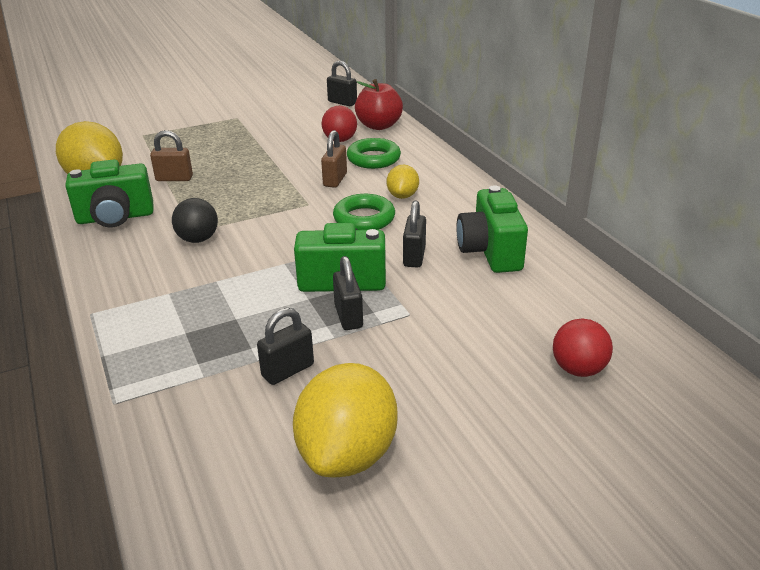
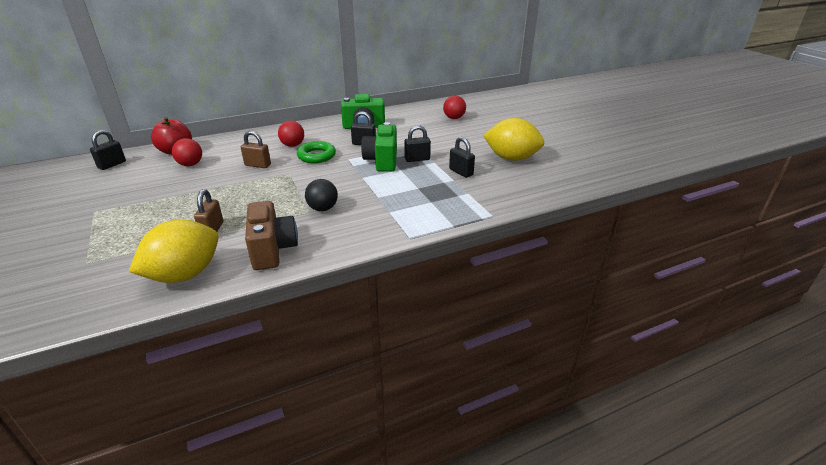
camera: 90 degrees left, 0 degrees up
(115, 217) = (272, 250): green camera -> brown camera
(373, 158) = (233, 153): green ring -> none
(402, 196) = (292, 145): yellow lemon -> red ball

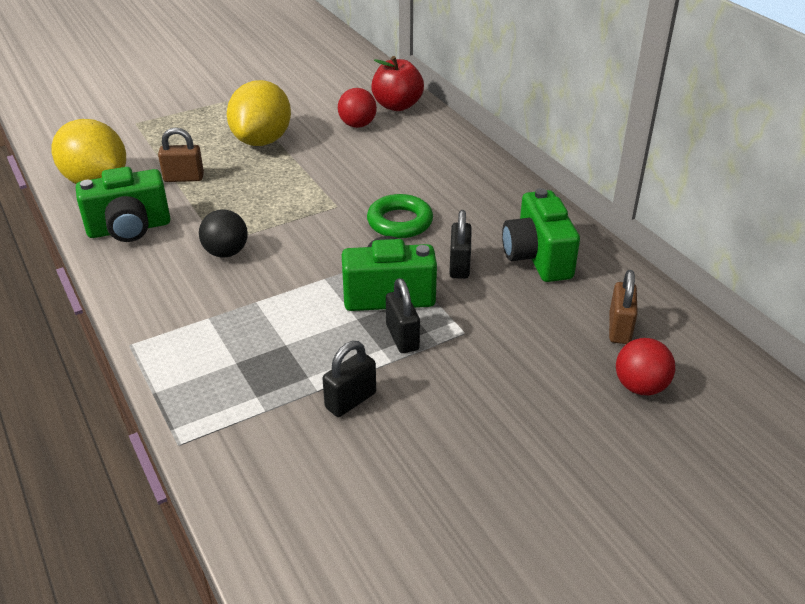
camera: 85 degrees right, 5 degrees up
(112, 165) = (352, 76): black padlock -> none
(258, 165) = (360, 175): brown padlock -> brown padlock (619, 329)
(272, 250) = (129, 229): brown camera -> green camera
(292, 145) = (436, 193): red ball -> none
(511, 158) = (426, 487): yellow lemon -> yellow lemon (262, 140)

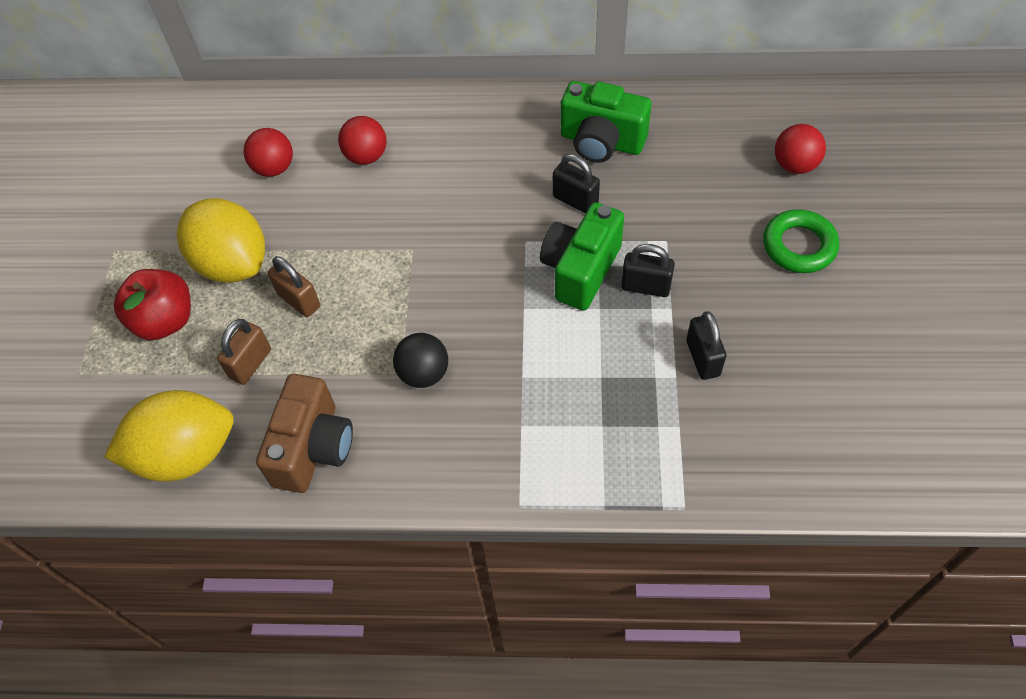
camera: 55 degrees left, 20 degrees up
(129, 229) = (313, 448): green camera -> brown camera
(397, 105) = (265, 118): red apple -> red apple (165, 320)
(400, 222) = (477, 212): green ring -> green ring (799, 246)
(405, 155) = (366, 156): none -> red ball
(619, 329) = (724, 140): brown padlock -> brown padlock (299, 300)

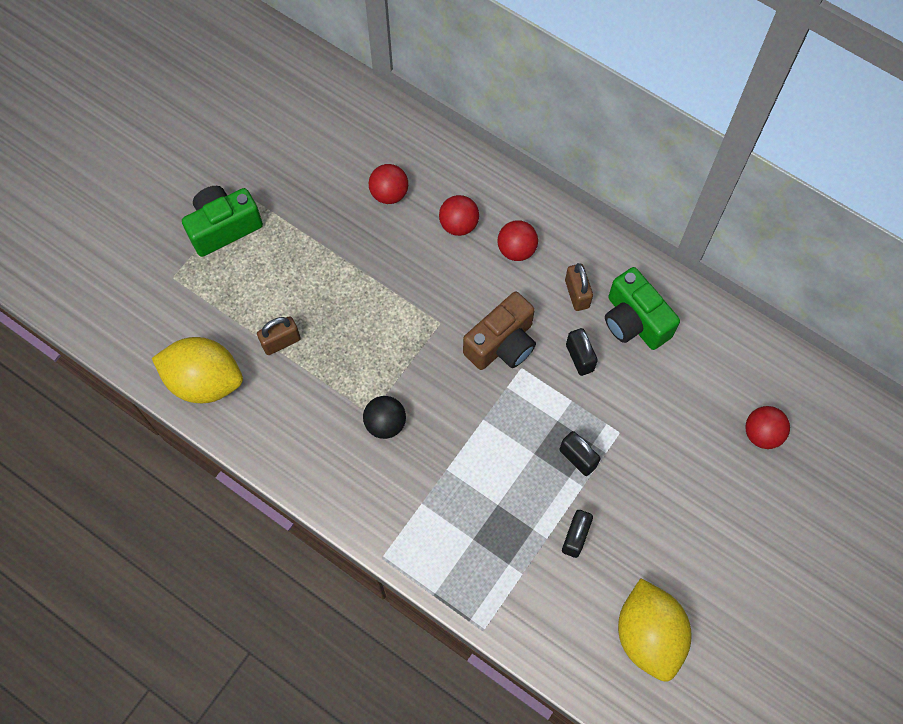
camera: 30 degrees right, 10 degrees up
(165, 320) = (246, 272): red apple -> none
(232, 263) = (315, 255): yellow lemon -> yellow lemon (649, 635)
(299, 300) = (340, 314): brown padlock -> brown padlock (577, 294)
(313, 448) = (283, 430): brown camera -> brown camera (502, 344)
(440, 146) = (516, 249): none -> red ball
(580, 270) = (542, 415): green camera -> green camera (224, 227)
(799, 246) = (710, 499): green ring -> none

